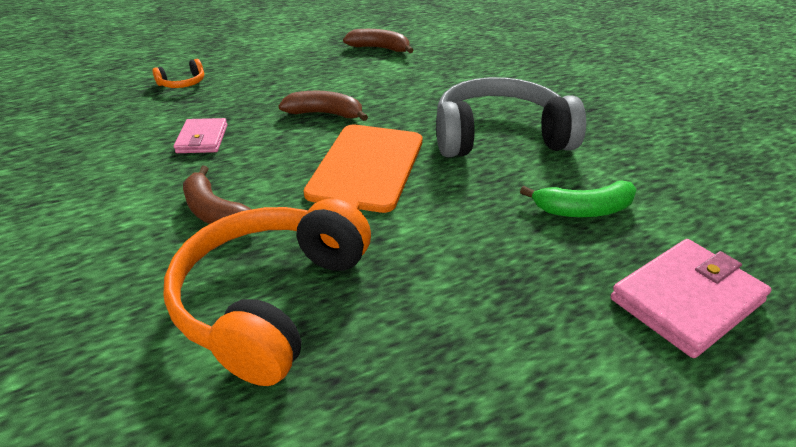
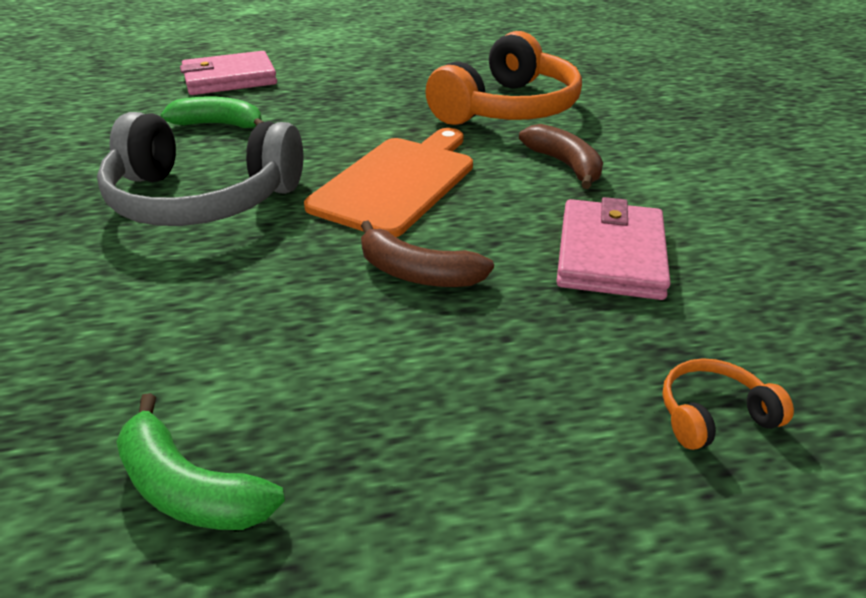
camera: 165 degrees left, 0 degrees up
(202, 139) = (610, 255): pink wallet -> pink wallet, size x1.61
(379, 48) = (190, 488): brown banana -> green banana

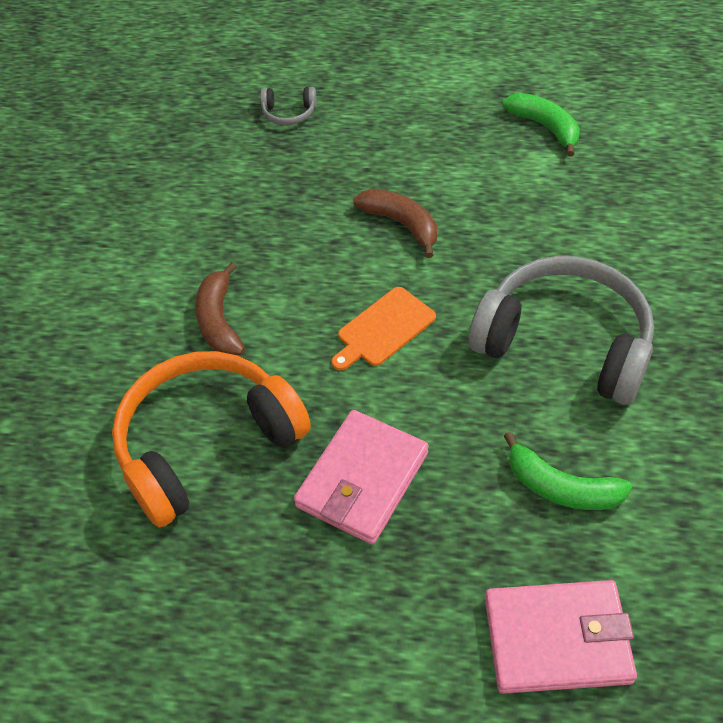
camera: 160 degrees left, 15 degrees up
(397, 182) = (384, 329): orange cutting board -> orange cutting board, size x0.58
(610, 255) = (261, 213): pink wallet -> pink wallet (362, 479)
(713, 415) = (289, 113): orange headphones -> grey headphones

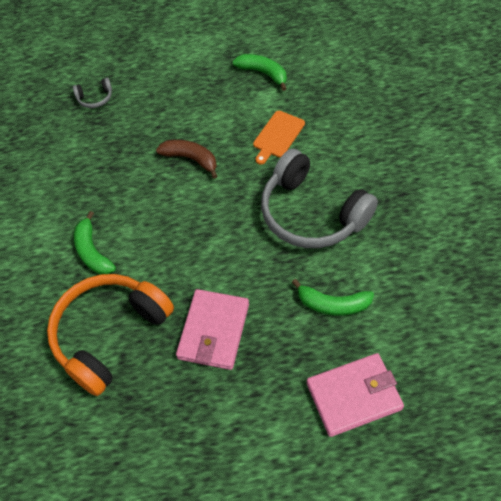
camera: 15 degrees left, 5 degrees up
(219, 321) = (92, 252): brown banana -> green banana
(384, 329) = (199, 231): orange cutting board -> orange cutting board (278, 136)
(564, 343) = (311, 213): grey headphones -> grey headphones turned 150 degrees counterclockwise

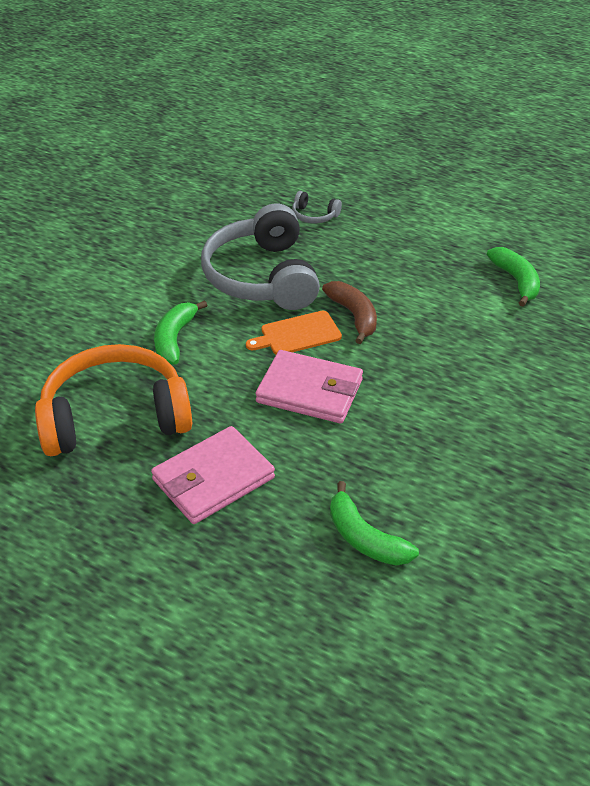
camera: 35 degrees right, 15 degrees down
(278, 136) = (471, 346): orange cutting board -> orange cutting board (297, 334)
(311, 213) = (433, 438): grey headphones -> grey headphones (262, 277)
(353, 396) = (293, 641): pink wallet -> pink wallet (309, 391)

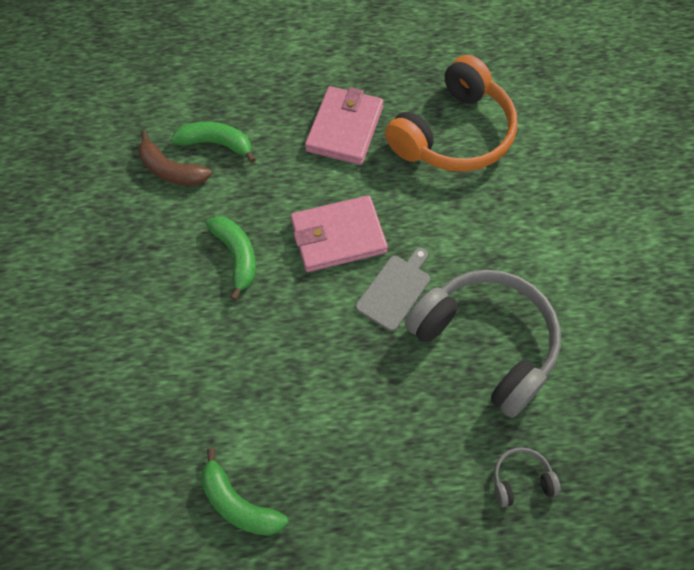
camera: 145 degrees right, 20 degrees up
(174, 339) = (486, 223): green banana -> green banana (237, 256)
(297, 334) = (395, 290): orange cutting board -> grey cutting board
(354, 316) = (364, 344): brown banana -> brown banana (171, 170)

